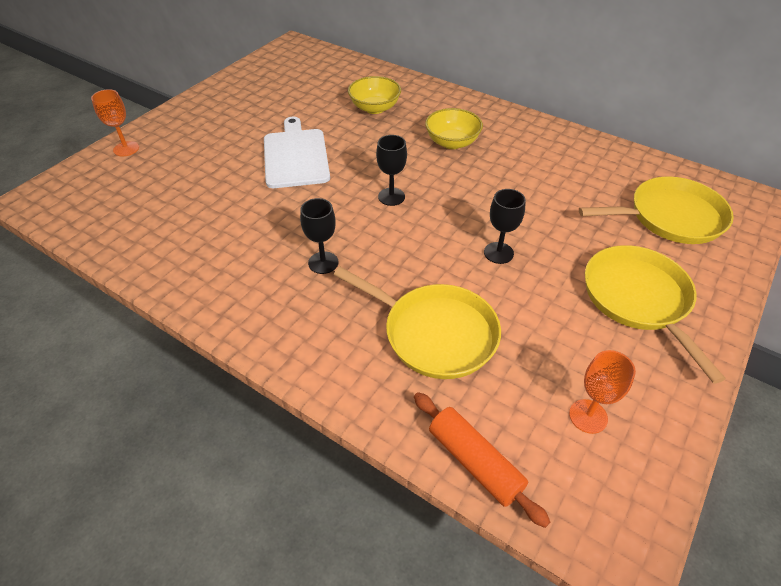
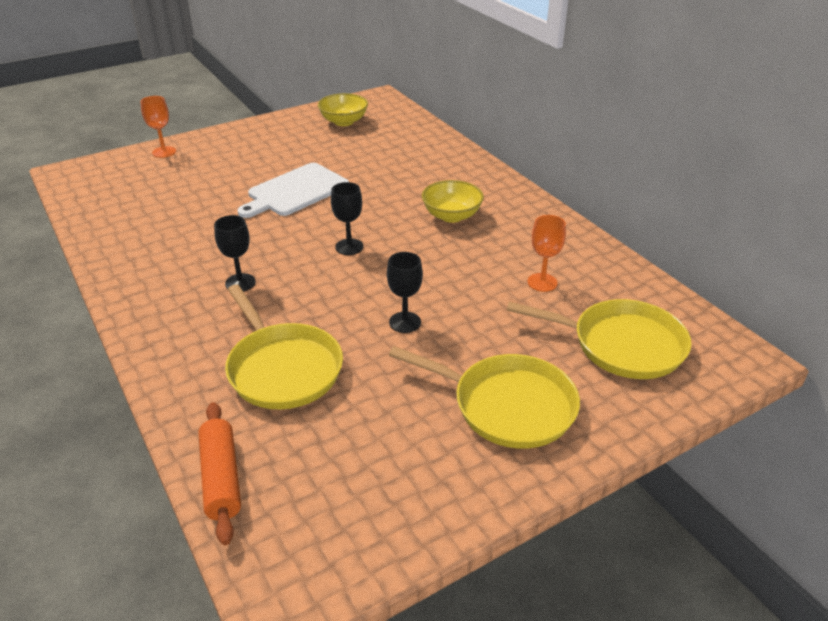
camera: 25 degrees right, 10 degrees down
(295, 156) = (295, 191): white cutting board -> white cutting board turned 150 degrees counterclockwise
(375, 108) = (404, 168): yellow bowl -> yellow bowl (344, 122)
(588, 416) = (357, 483): orange goblet -> orange goblet (542, 282)
(638, 299) = (508, 405): yellow pan -> yellow pan turned 105 degrees clockwise

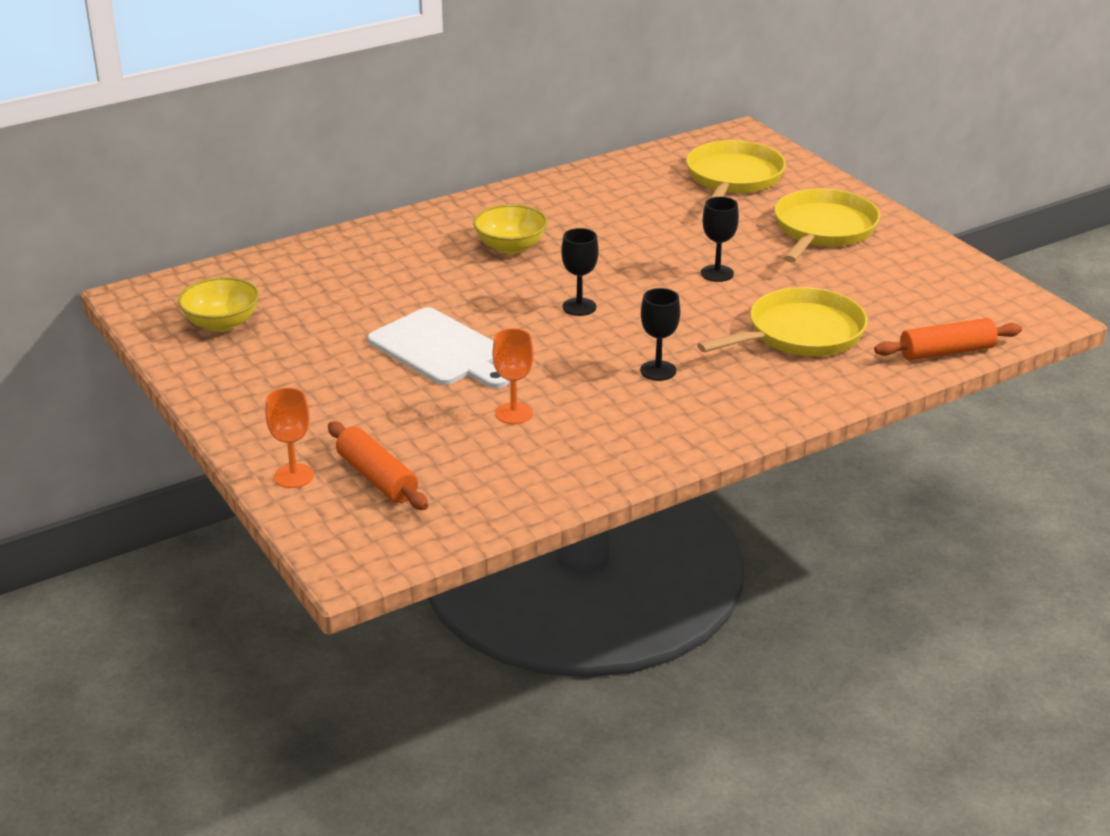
camera: 90 degrees left, 5 degrees down
(149, 176) = (377, 478): none -> orange rolling pin
(542, 282) = (642, 205): orange goblet -> orange goblet (514, 413)

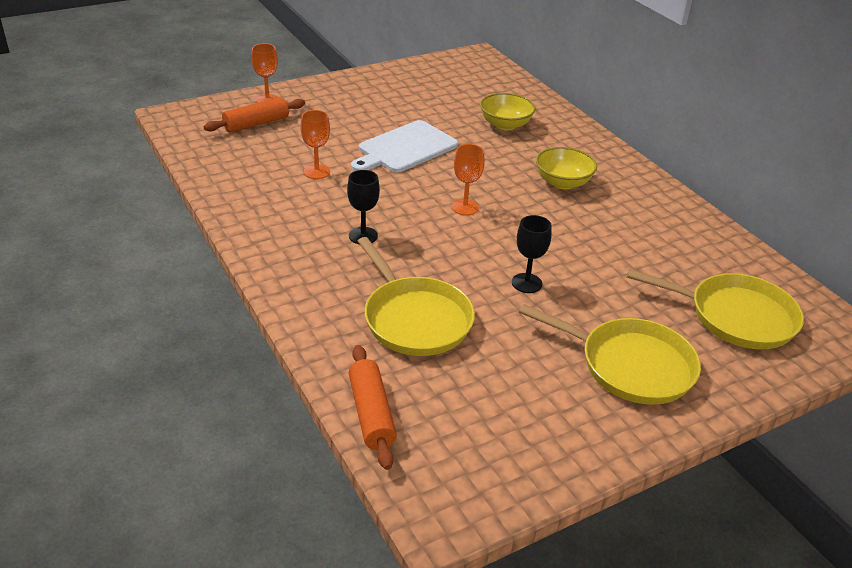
camera: 90 degrees right, 5 degrees up
(222, 323) = (445, 79): yellow bowl -> yellow bowl (505, 125)
(579, 307) = (465, 207): black goblet -> orange goblet

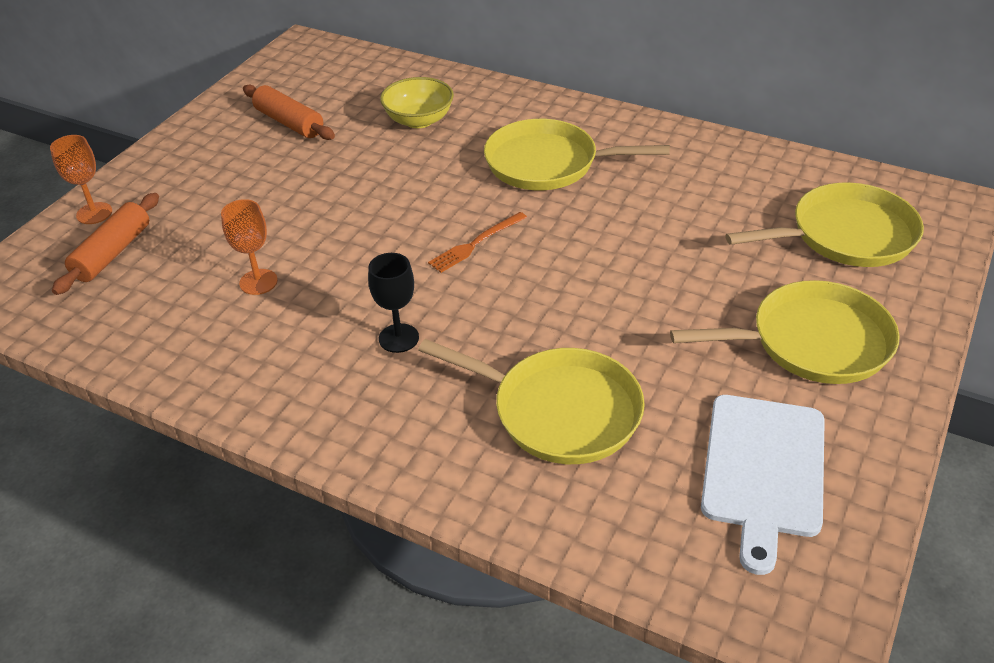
camera: 30 degrees left, 5 degrees up
(371, 414) = (630, 556): orange rolling pin -> orange rolling pin (289, 123)
(405, 148) = (335, 201): white cutting board -> white cutting board (763, 470)
(465, 207) = (476, 243): orange goblet -> orange fork
(526, 283) = (628, 302): black goblet -> none
(563, 182) = (547, 163): yellow bowl -> yellow pan

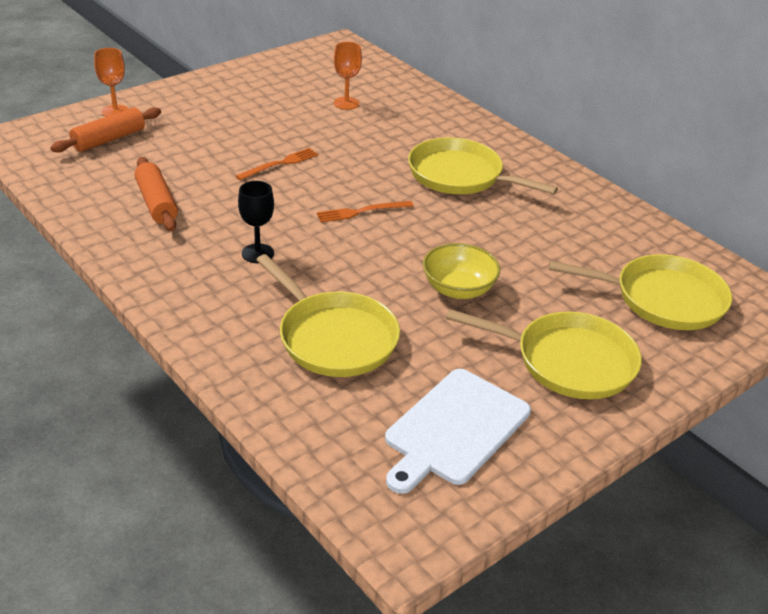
camera: 20 degrees right, 5 degrees down
(258, 282) = (190, 187): orange goblet -> orange goblet (346, 103)
(289, 123) = (290, 93): orange rolling pin -> orange rolling pin (157, 203)
(342, 216) = (280, 164): none -> orange fork
(419, 120) = (385, 118): yellow bowl -> yellow bowl (458, 289)

